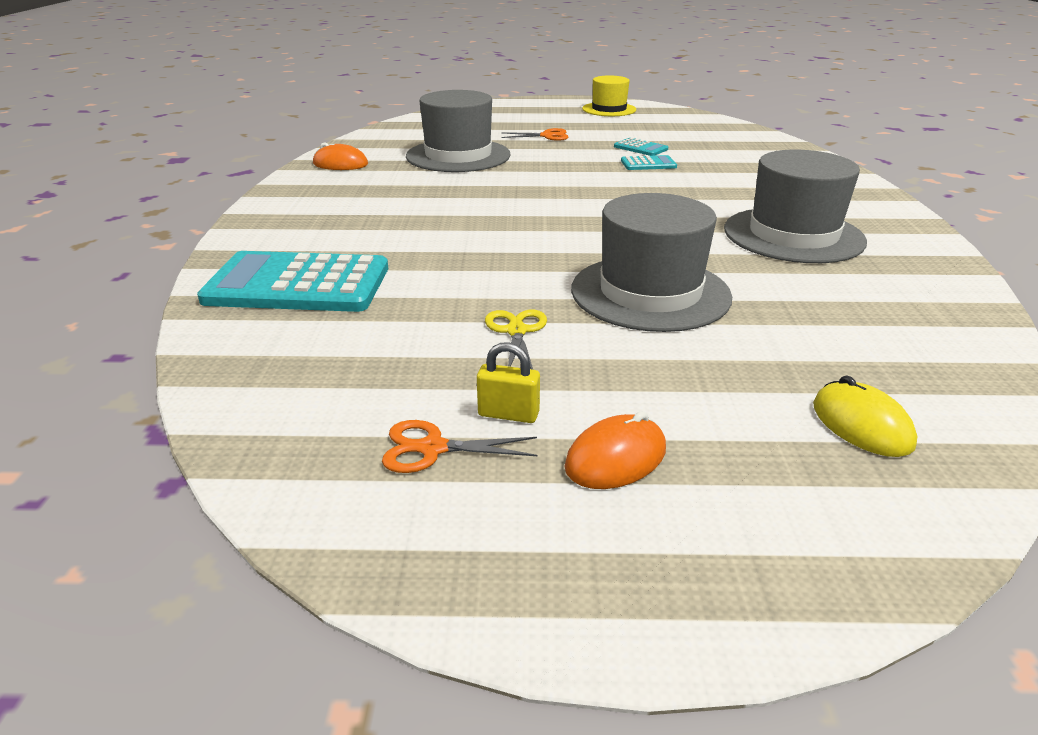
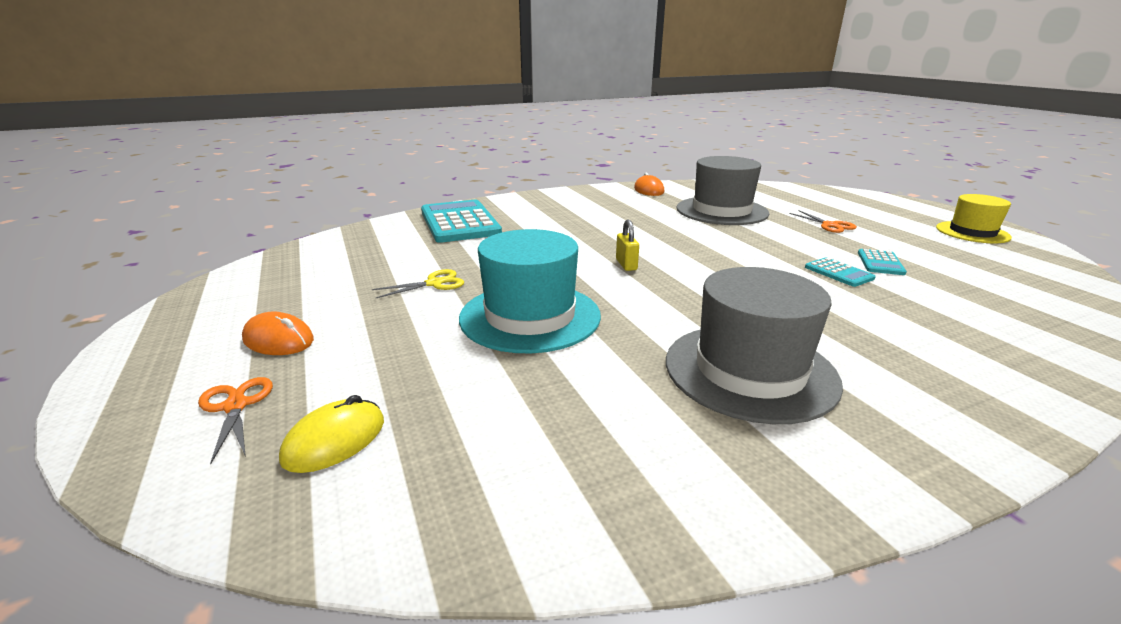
camera: 65 degrees right, 5 degrees down
(433, 448) = (287, 289): orange scissors -> orange scissors (235, 406)
(508, 414) = (326, 300): yellow padlock -> yellow padlock (626, 265)
(650, 293) = (530, 316): grey hat -> turquoise hat

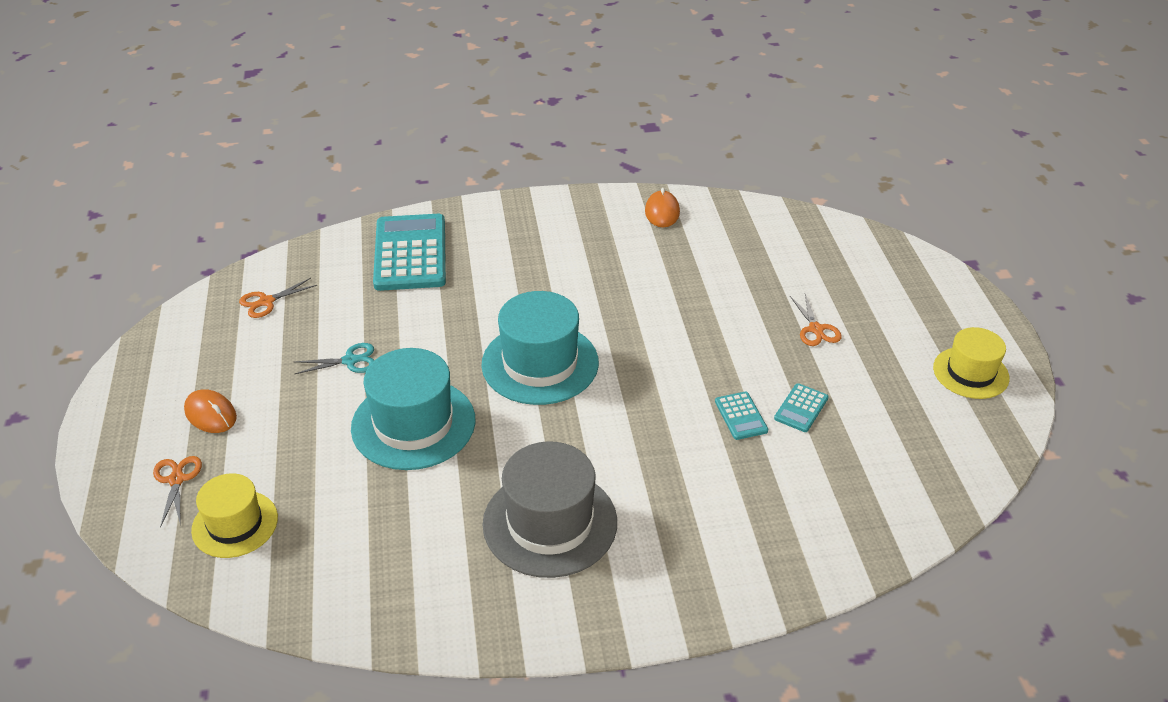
camera: 15 degrees right, 15 degrees up
(328, 258) = (266, 302): none -> orange scissors
(335, 440) = (235, 524): yellow mouse -> yellow hat
(434, 283) = (350, 361): yellow scissors -> turquoise scissors
(626, 265) = (540, 363): yellow padlock -> turquoise hat
(721, 211) = (715, 276): grey hat -> none

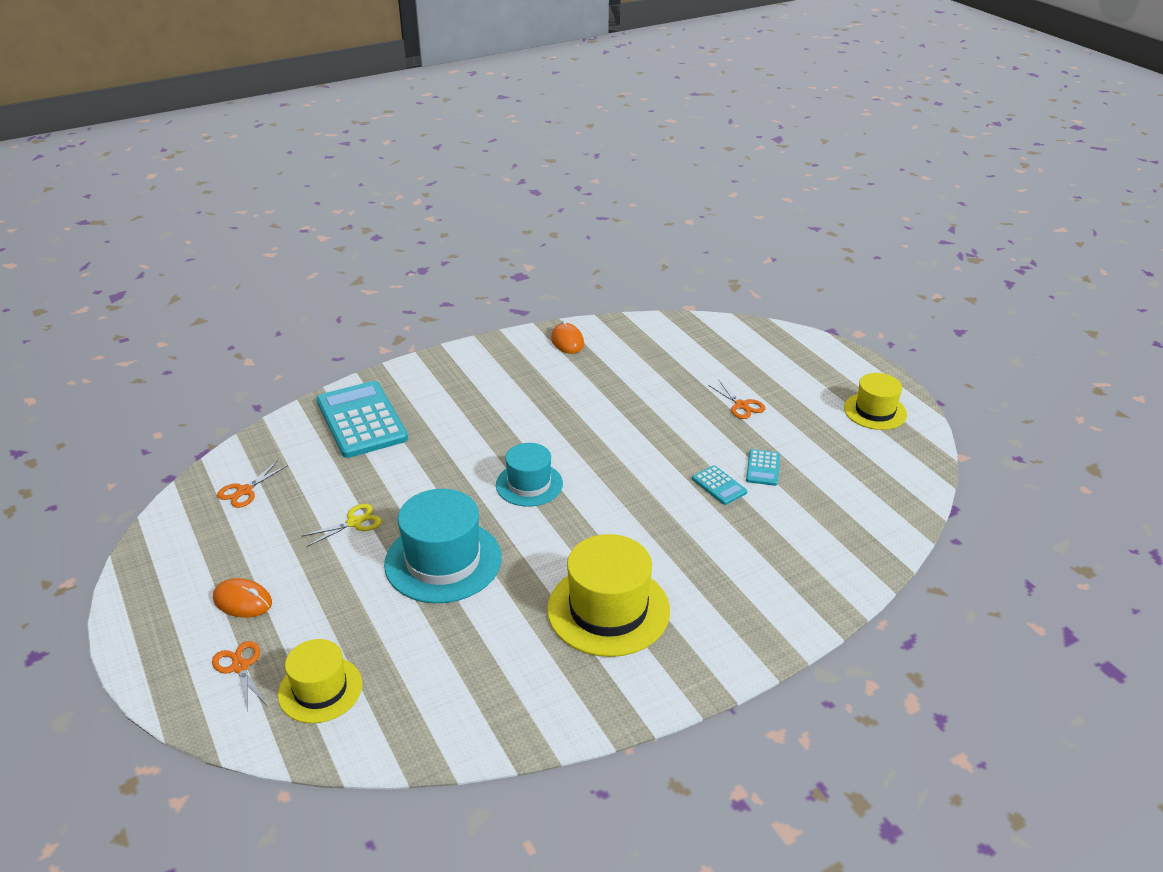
camera: 20 degrees left, 5 degrees down
(350, 361) = (354, 522): turquoise scissors -> yellow scissors
(540, 363) = (529, 484): turquoise hat -> turquoise hat, size x0.63
(550, 523) = (608, 610): grey hat -> yellow hat

